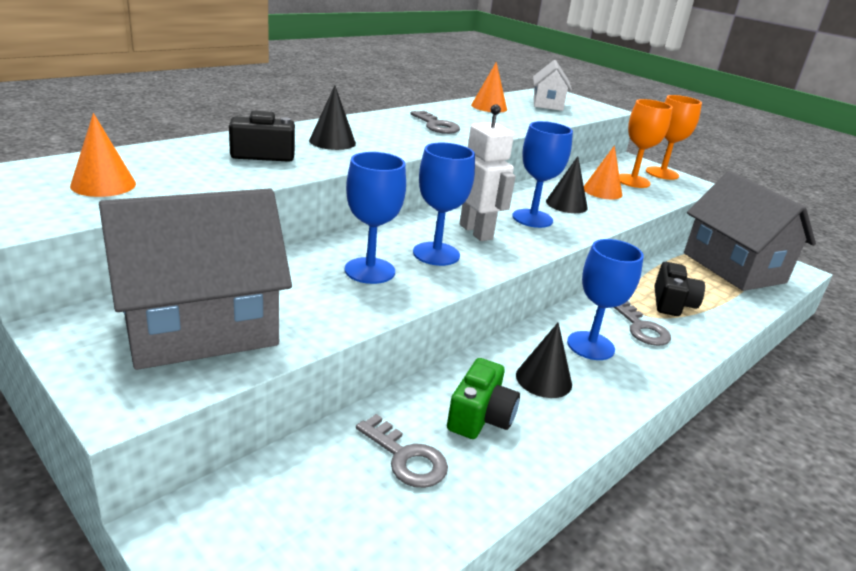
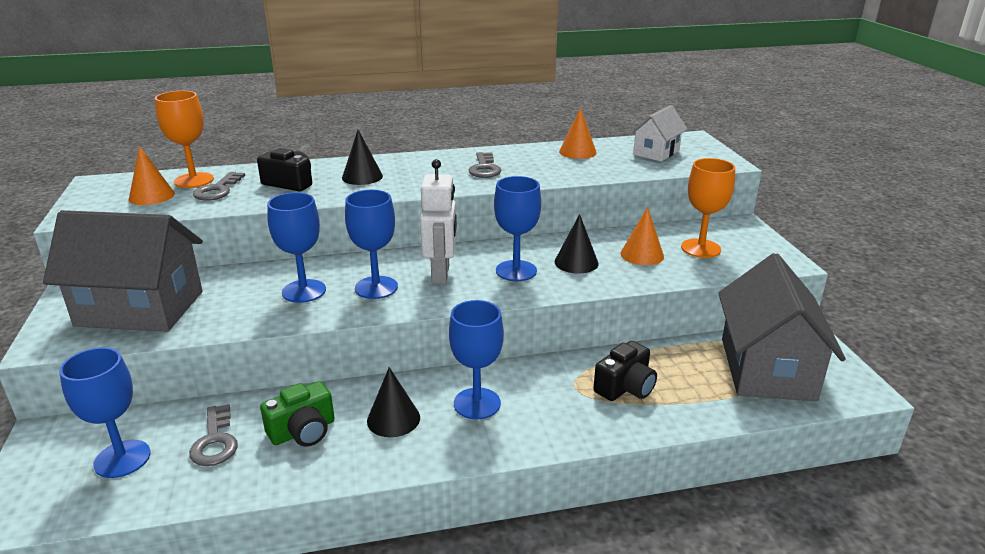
camera: 35 degrees right, 0 degrees up
(324, 515) = (122, 459): none -> blue goblet
(641, 328) = (553, 402): grey key -> grey key (218, 190)
(662, 173) = (757, 244): orange goblet -> orange goblet (194, 180)

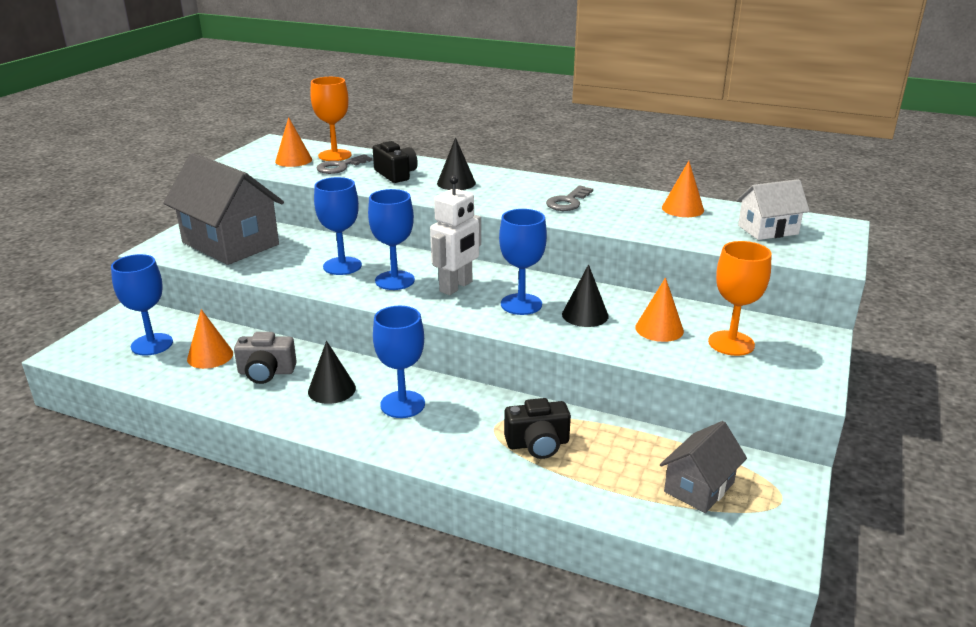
camera: 35 degrees right, 0 degrees up
(215, 441) = (210, 356): grey key -> orange cone
(303, 431) = (266, 372): green camera -> grey camera
(767, 369) = (699, 487): grey house -> grey house, size x0.54

